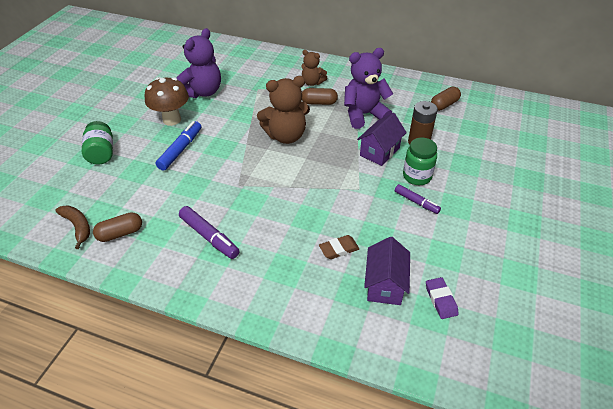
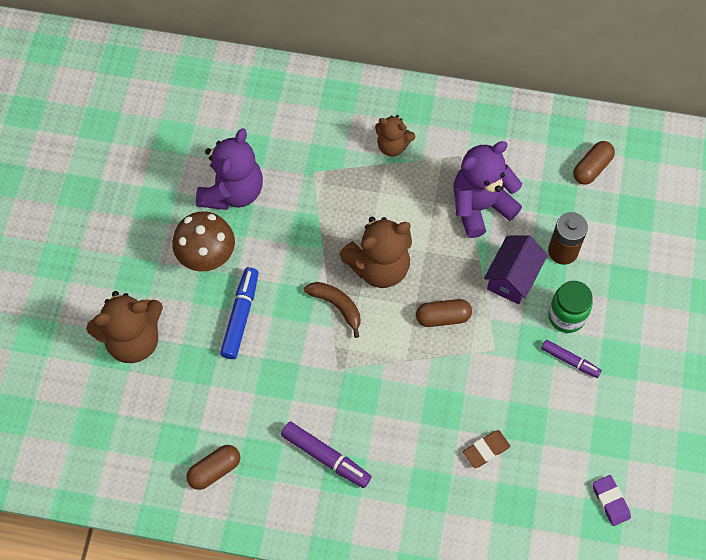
camera: 10 degrees left, 20 degrees up
(77, 227) = (156, 469): brown banana -> brown banana (337, 306)
(102, 153) = (133, 339): green jar -> brown teddy bear
(319, 103) = (411, 190): brown capsule -> brown capsule (443, 317)
(385, 284) = (546, 491): purple house -> none

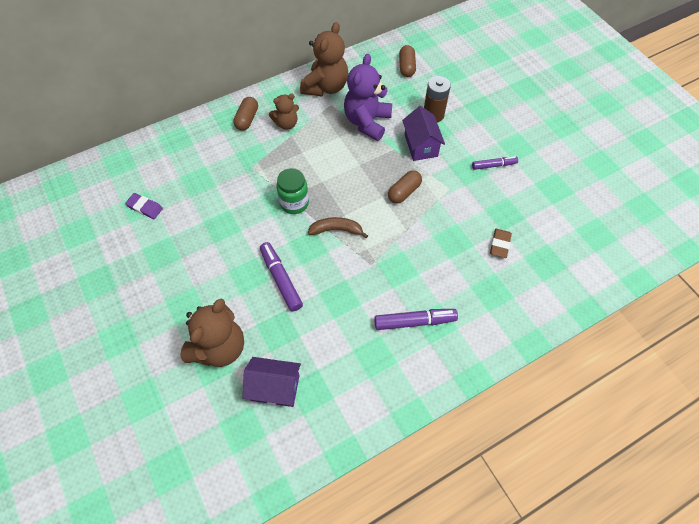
camera: 40 degrees left, 5 degrees down
(149, 415) = (275, 388): none -> purple house
(207, 258) = (227, 261): brown mushroom -> none
(214, 470) = (352, 387): brown capsule -> brown capsule (247, 119)
(232, 191) = (208, 211): purple teddy bear -> none
(240, 316) = (281, 279): blue marker -> purple marker
(379, 267) = (340, 191): brown teddy bear -> brown teddy bear (326, 87)
(566, 316) = (468, 145): green jar -> green jar (294, 203)
(610, 501) = (589, 220): purple eraser -> purple eraser (145, 207)

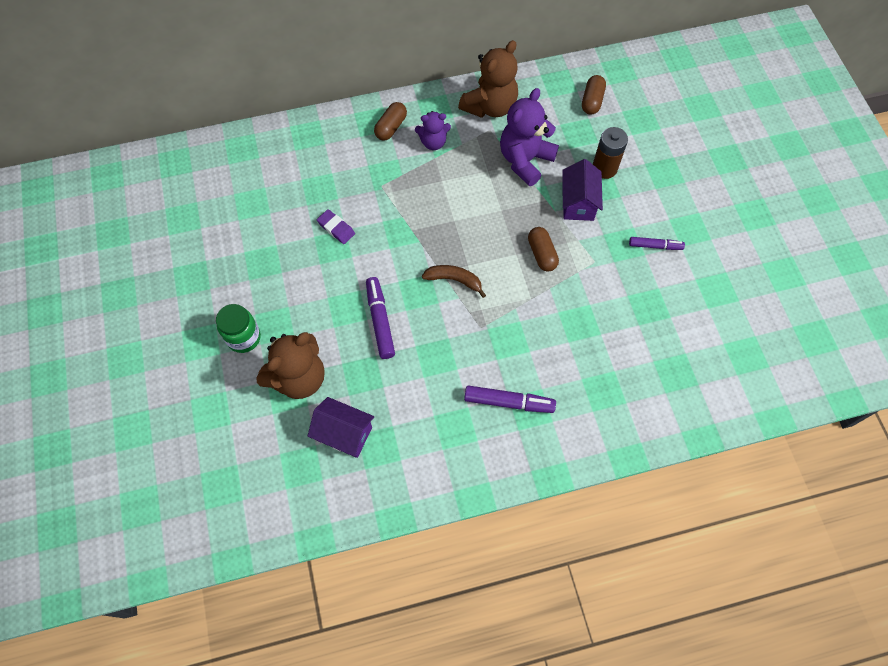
camera: 15 degrees right, 5 degrees up
(145, 207) = (257, 207): purple eraser -> purple eraser (336, 228)
(286, 124) = (433, 142): brown teddy bear -> purple teddy bear
(294, 203) = (417, 239): green jar -> green jar (244, 338)
(404, 192) = (542, 254): brown capsule -> brown capsule turned 75 degrees counterclockwise
(500, 244) = (630, 340): brown eraser -> none

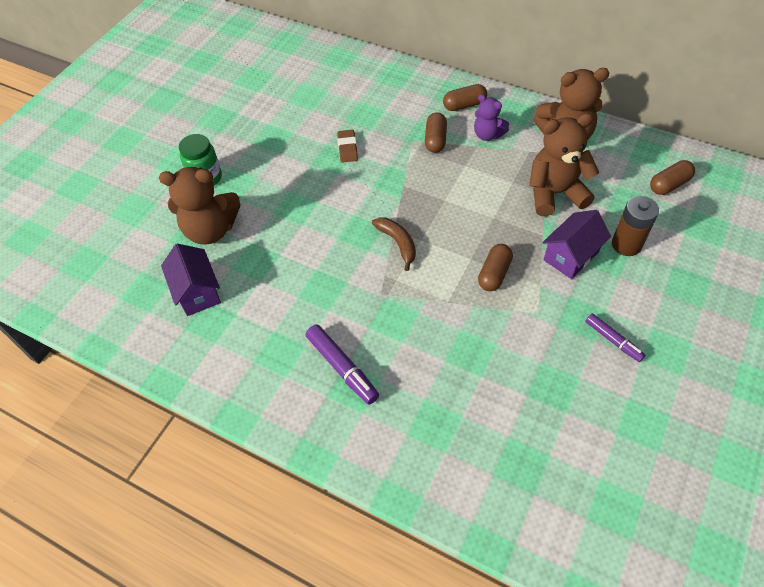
camera: 45 degrees right, 10 degrees down
(336, 228) = (347, 148): purple eraser -> brown eraser
(380, 320) = (309, 232): purple marker -> none
(398, 173) = (435, 140): none -> brown capsule
(525, 160) = (555, 193): purple teddy bear -> brown teddy bear

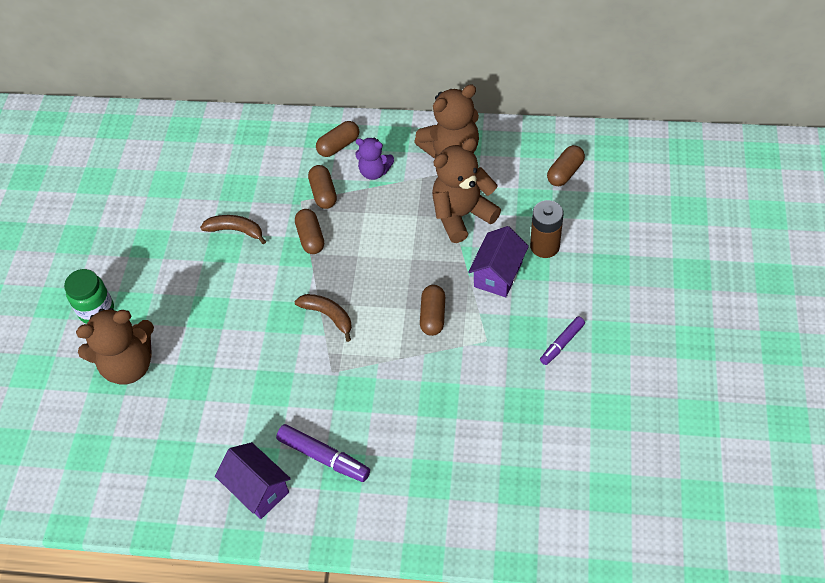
camera: 20 degrees left, 0 degrees up
(197, 292) = (145, 434): purple house -> purple house (258, 489)
(347, 148) = (235, 230): brown eraser -> brown banana
(409, 173) = (310, 238): none -> brown capsule
(613, 340) = (562, 343): purple marker -> purple marker turned 105 degrees clockwise

